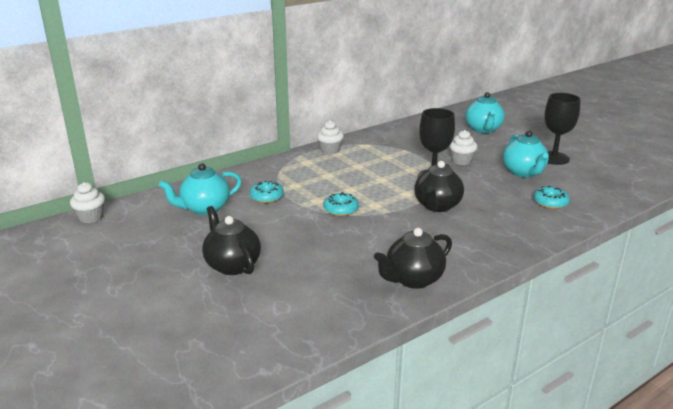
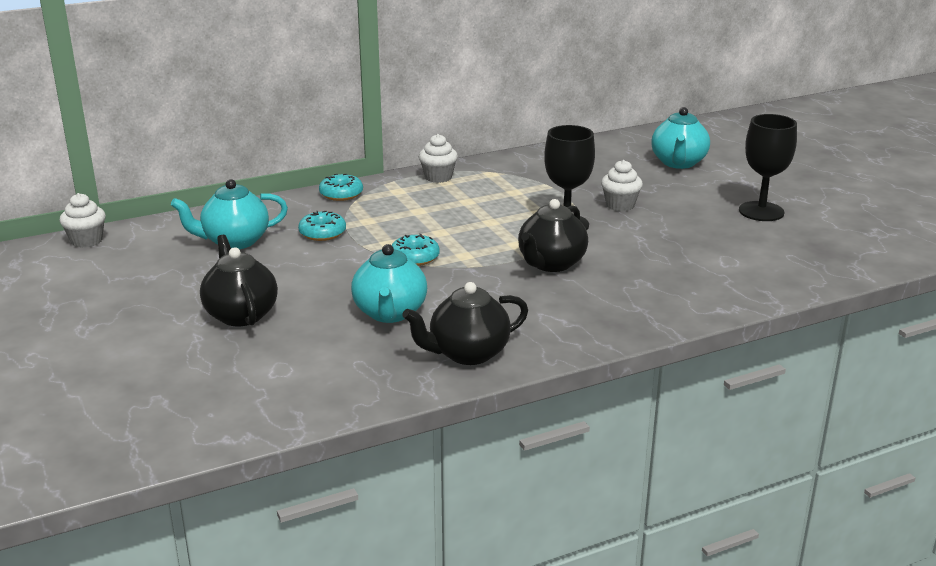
camera: 10 degrees right, 0 degrees up
(523, 172) = (703, 228): turquoise teapot -> turquoise teapot (390, 313)
(550, 202) = (717, 272): turquoise donut -> turquoise donut (341, 194)

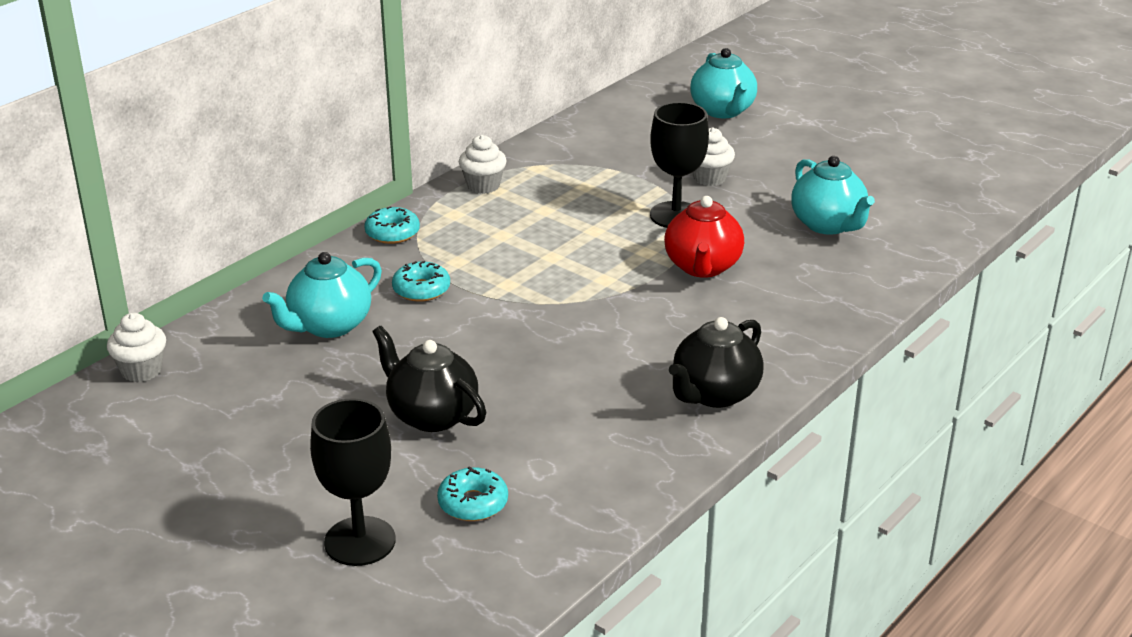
camera: 25 degrees left, 5 degrees up
(390, 313) = (592, 370): turquoise teapot -> turquoise teapot (828, 225)
(415, 257) = (554, 295): turquoise donut -> turquoise donut (473, 503)
(551, 264) = (702, 267): black teapot -> red teapot
(761, 211) = (852, 154): black goblet -> black goblet (360, 541)

